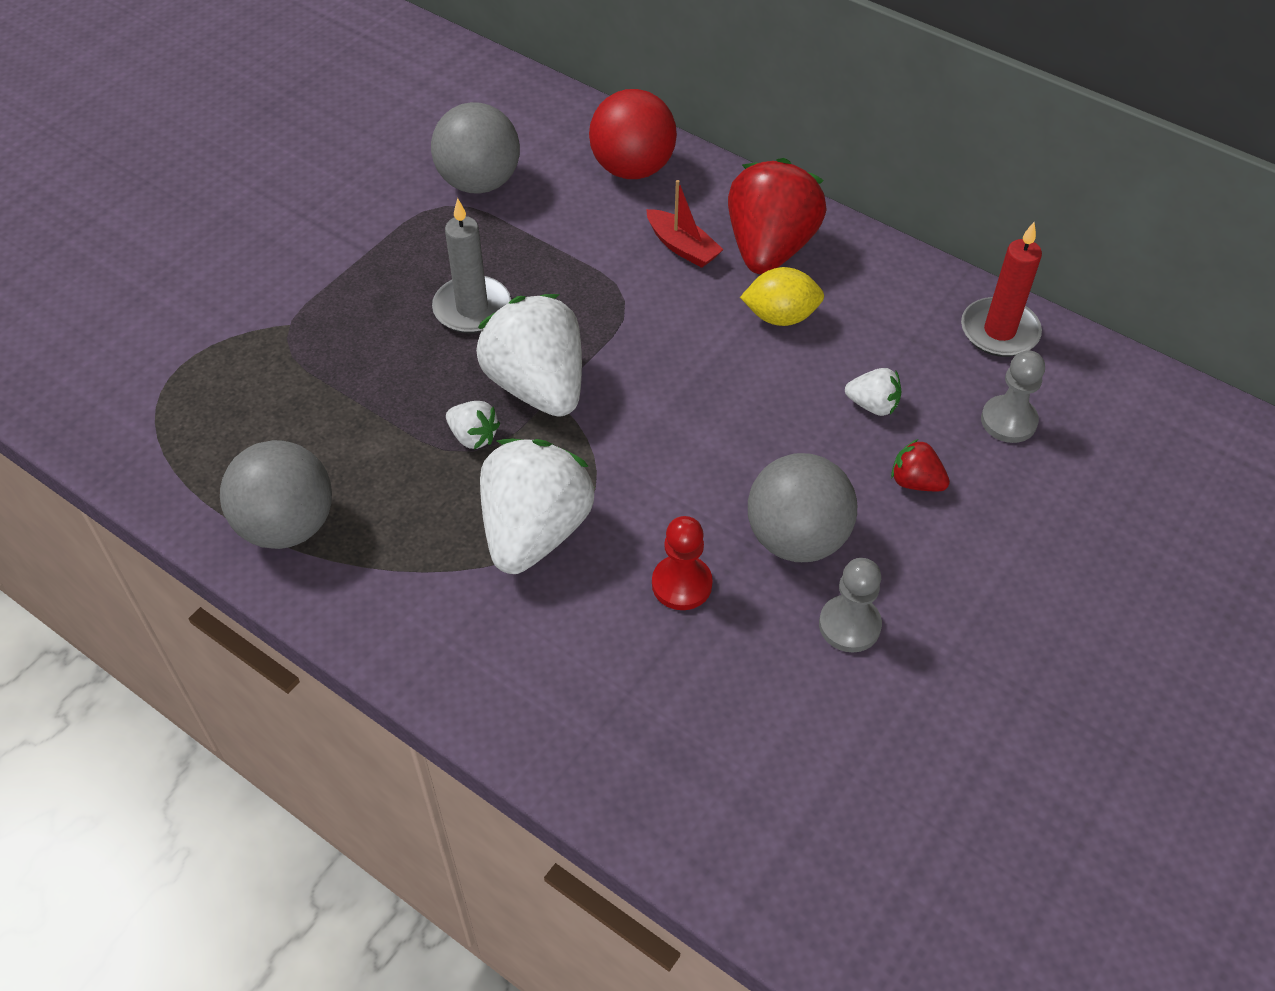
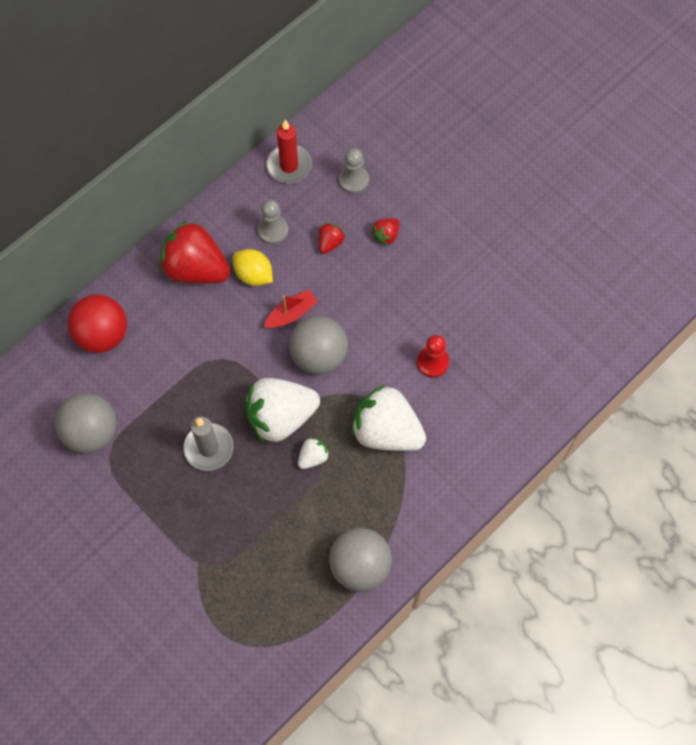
camera: 80 degrees left, 15 degrees up
(682, 247) = (183, 317): red boat -> red boat (291, 314)
(780, 316) = (253, 275): yellow lemon -> yellow lemon turned 60 degrees counterclockwise
(796, 538) = (413, 301): grey ball -> grey ball (319, 356)
(849, 625) = (469, 288): grey pawn -> grey pawn (273, 230)
(873, 405) = (330, 243): white strawberry -> red strawberry

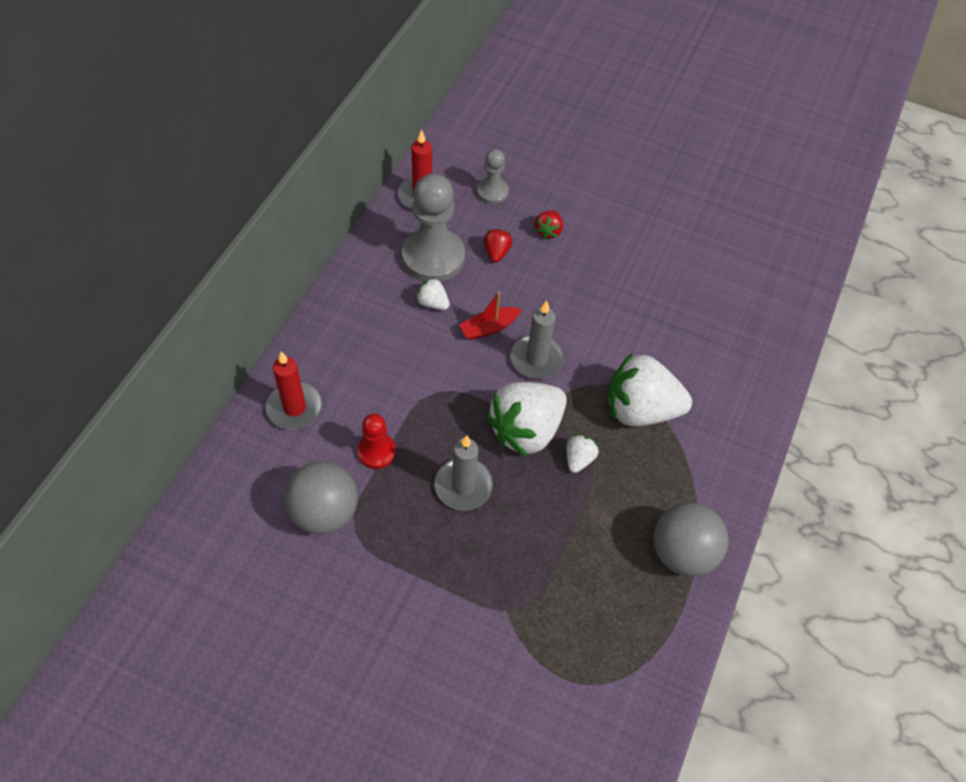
camera: 25 degrees left, 10 degrees down
(102, 335) = (294, 408): red ball -> red candle
(196, 269) = (369, 314): red strawberry -> none
(253, 275) = (433, 303): yellow lemon -> white strawberry
(273, 230) = (433, 257): grey pawn -> grey pawn, size x1.89
(291, 314) = (489, 328): red boat -> red boat turned 150 degrees counterclockwise
(319, 356) = (536, 359): grey ball -> grey candle
(432, 362) = (652, 331): red pawn -> red pawn (376, 452)

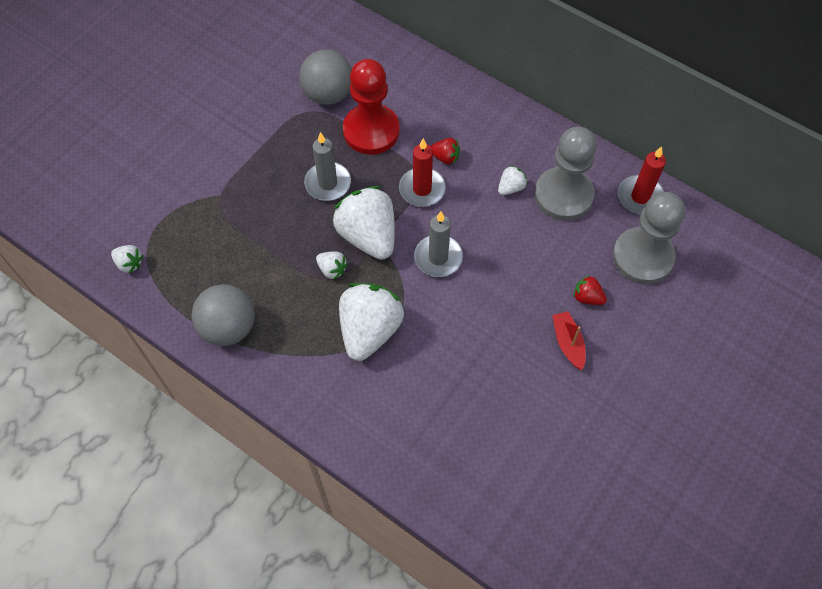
camera: 105 degrees right, 5 degrees up
(294, 408) = (421, 83): red candle -> red candle (422, 189)
(376, 452) = (371, 131): red pawn -> red pawn, size x1.89
(489, 328) = (477, 226): red boat -> red boat (568, 343)
(492, 192) = (642, 257): grey pawn -> grey pawn, size x1.89
(496, 252) = (564, 247): red strawberry -> red strawberry (445, 157)
(634, 698) = (129, 263): none -> white strawberry

